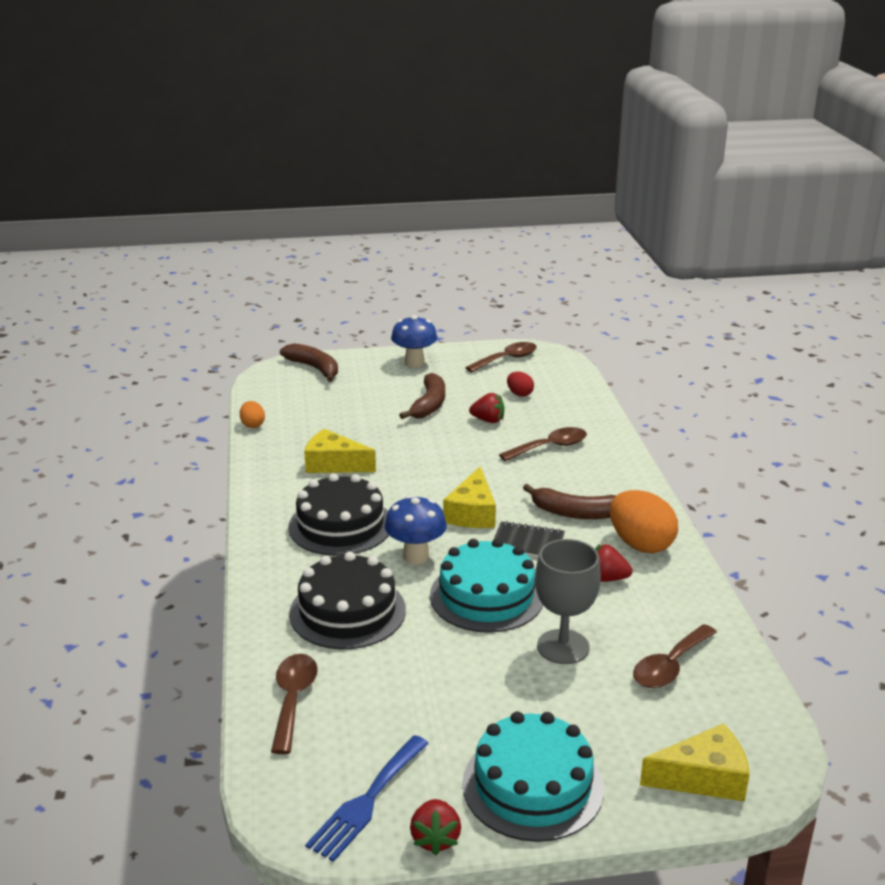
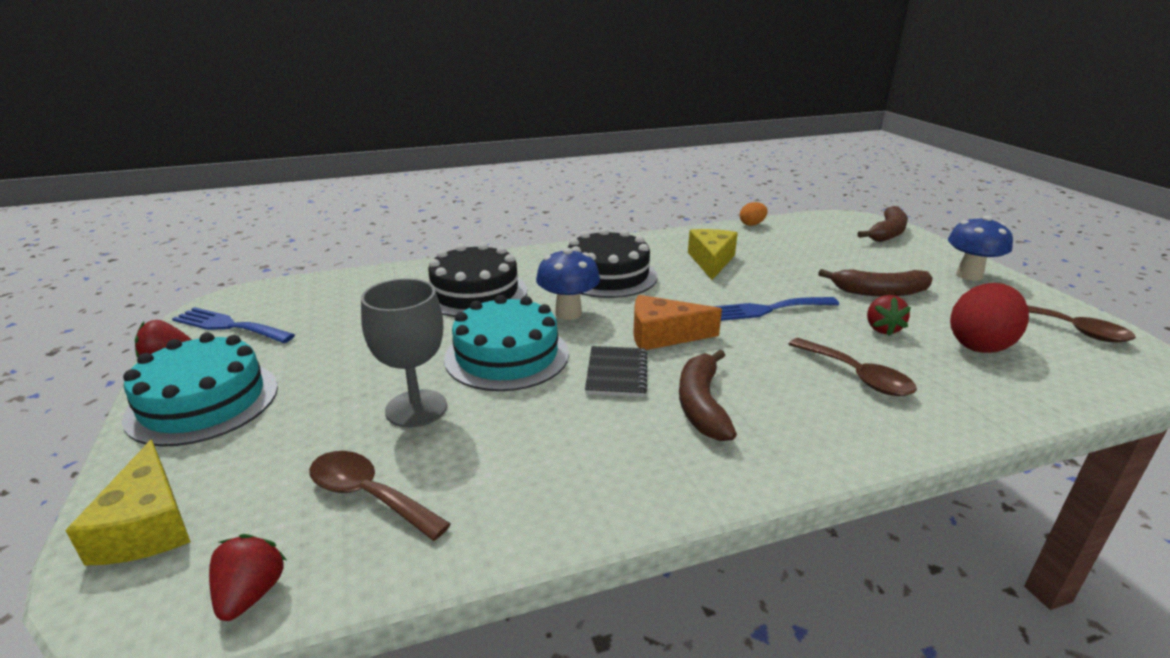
camera: 80 degrees right, 0 degrees up
(293, 699) = (360, 286): brown spoon -> none
(442, 458) = (766, 309): none -> blue fork
(472, 513) = (663, 335): yellow cheese -> orange cheese
(519, 394) = (980, 345): red egg -> red egg, size x1.95
(606, 578) = (556, 435): red strawberry -> red strawberry (251, 594)
(640, 544) = (649, 464): orange egg -> none

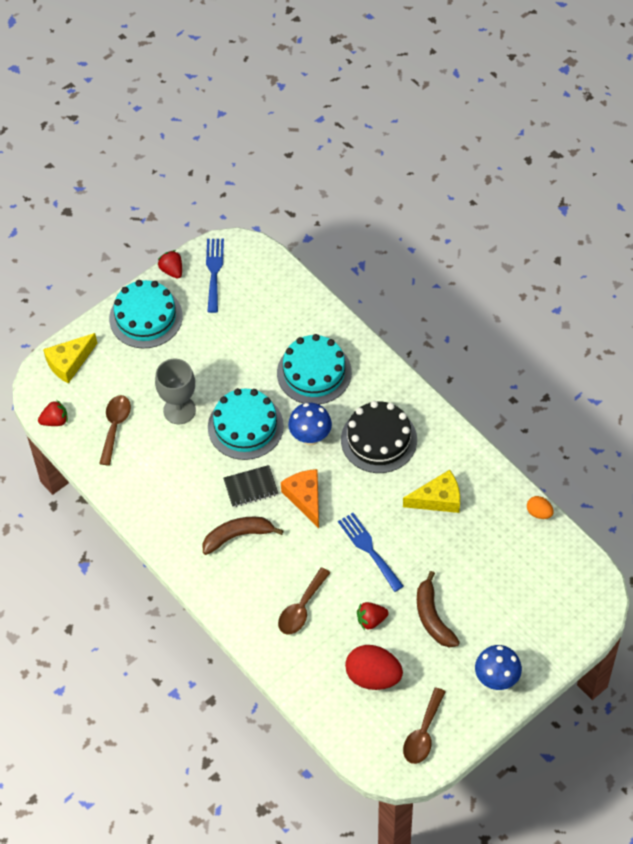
camera: 70 degrees right, 30 degrees up
(475, 292) = (314, 372): black cake -> turquoise cake
(887, 233) = (570, 620): brown banana -> none

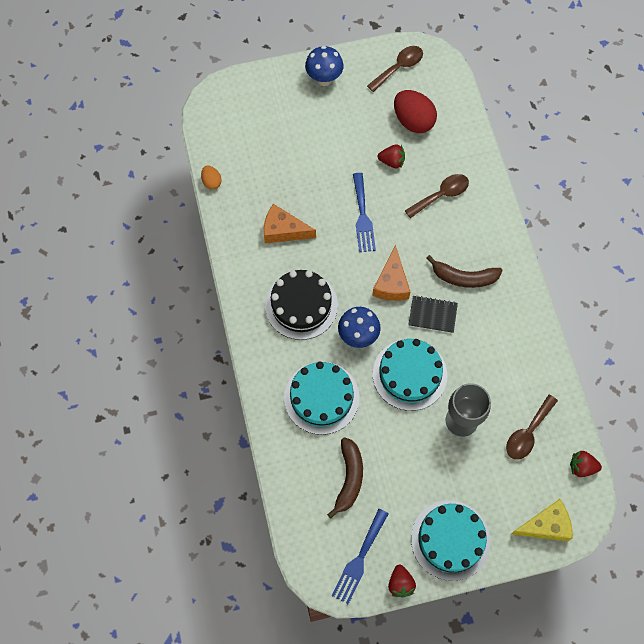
camera: 155 degrees left, 10 degrees up
(433, 617) = (344, 142): brown banana -> brown banana (349, 478)
(438, 499) = (283, 230): yellow cheese -> orange cheese

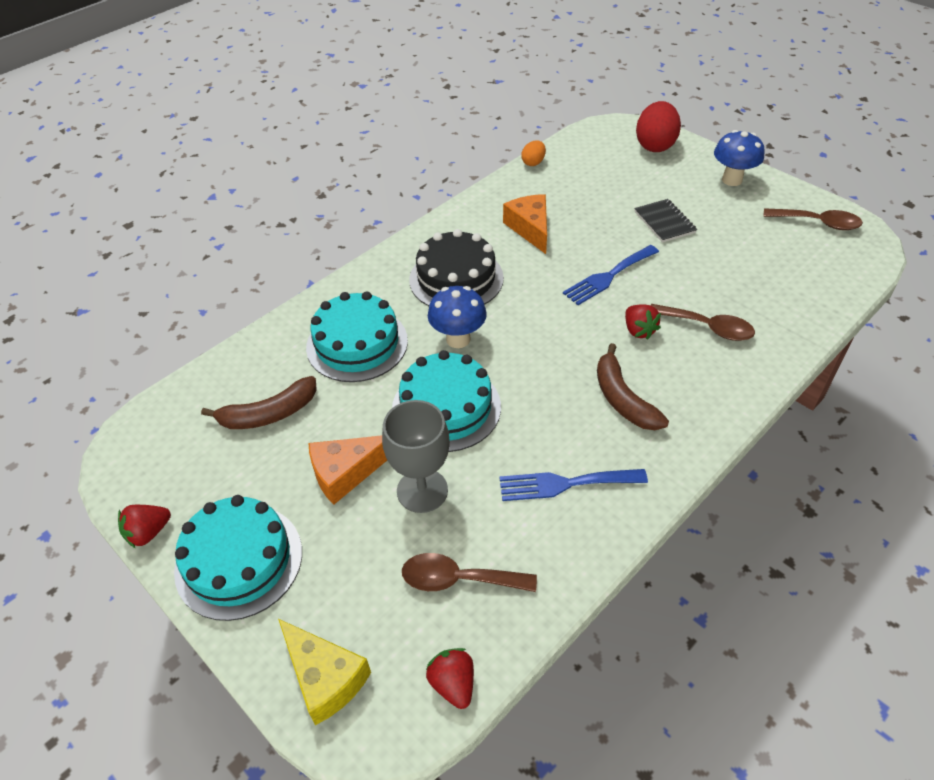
camera: 60 degrees right, 20 degrees down
(359, 560) = (164, 473): blue fork -> blue fork (565, 484)
(391, 283) = (550, 336): orange cheese -> orange cheese (346, 472)
(392, 161) = (700, 269): red strawberry -> red strawberry (638, 330)
(413, 121) = (770, 262): red egg -> red egg (655, 145)
(432, 315) = (544, 392): black notebook -> black notebook (664, 222)

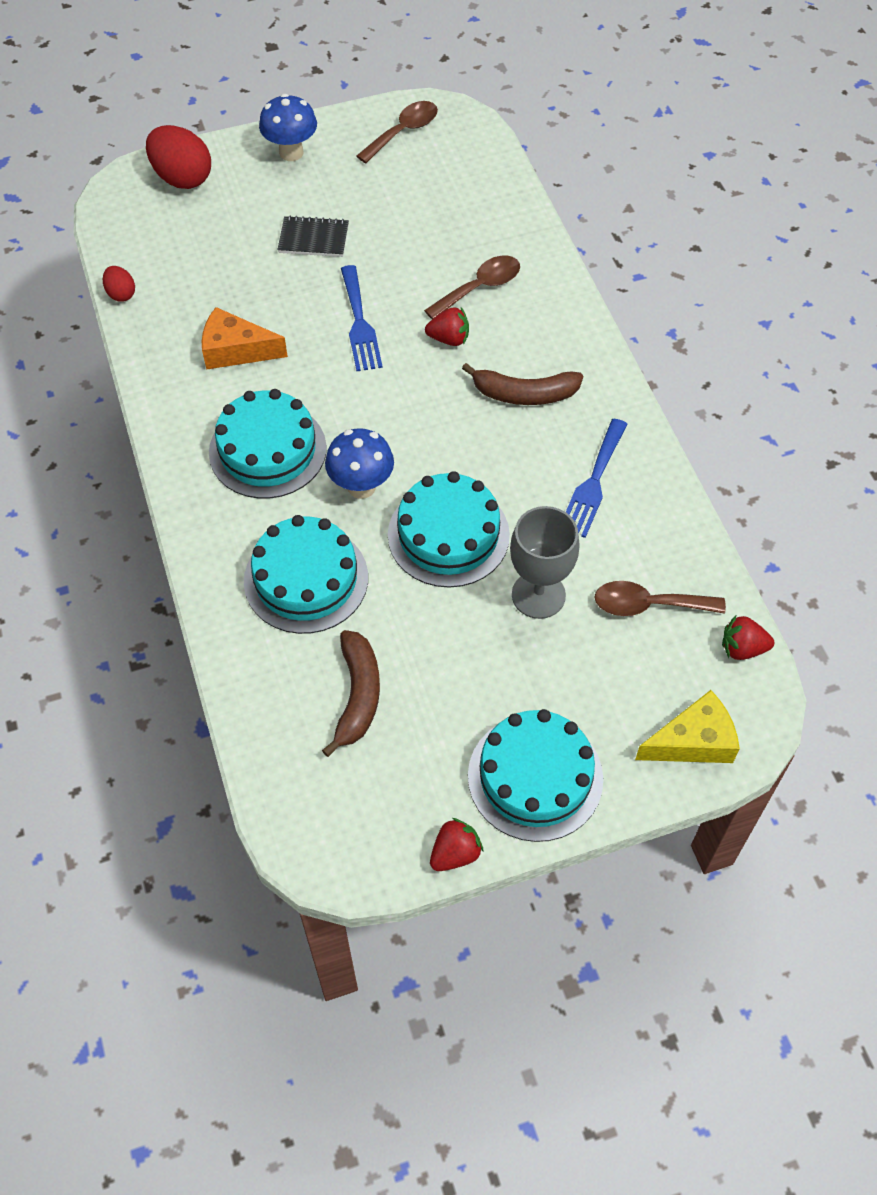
camera: 65 degrees left, 10 degrees up
(148, 532) = (455, 853): red strawberry -> red strawberry turned 120 degrees counterclockwise
(346, 472) = (480, 650): orange cheese -> none
(456, 279) = (267, 450): black cake -> turquoise cake
(458, 579) = (648, 605): brown spoon -> brown spoon turned 60 degrees clockwise
(533, 162) = (121, 294): orange egg -> red egg

